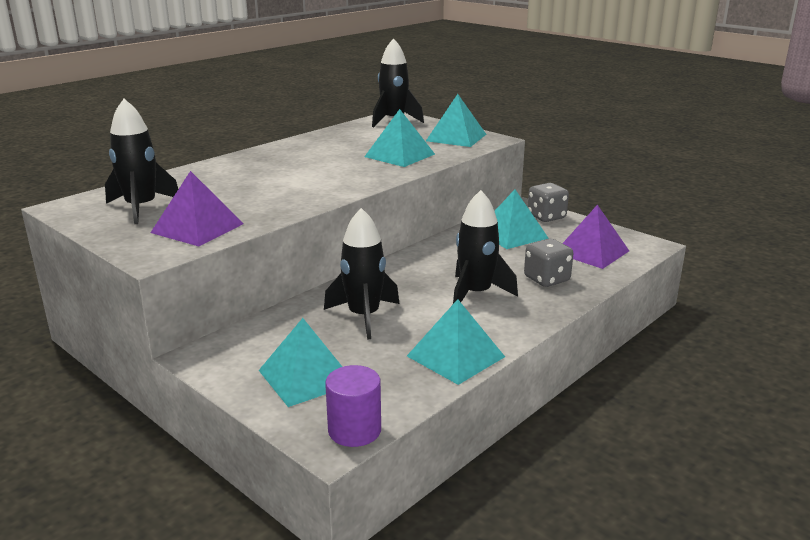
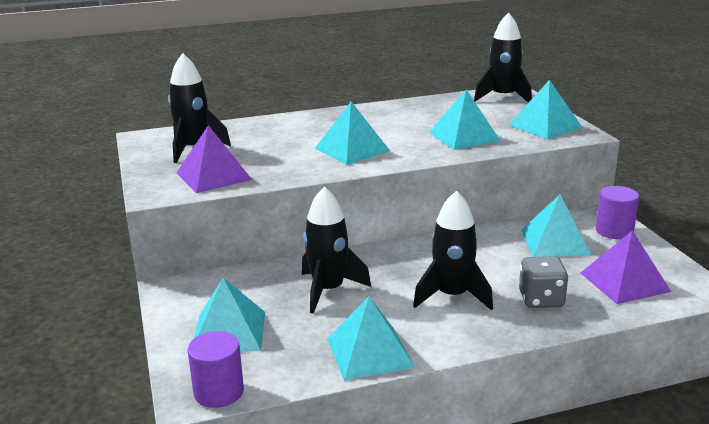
camera: 30 degrees right, 0 degrees up
(311, 181) = (352, 149): none -> turquoise pyramid
(546, 217) = (614, 231): grey dice -> purple cylinder

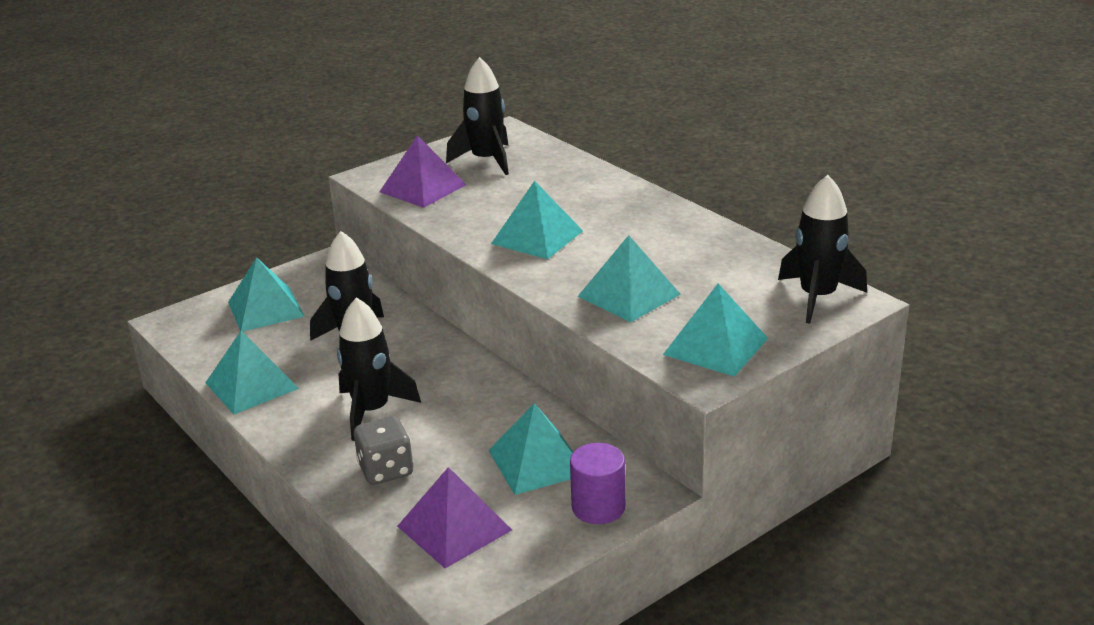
camera: 70 degrees right, 5 degrees up
(219, 392) = (177, 330): purple cylinder -> none

